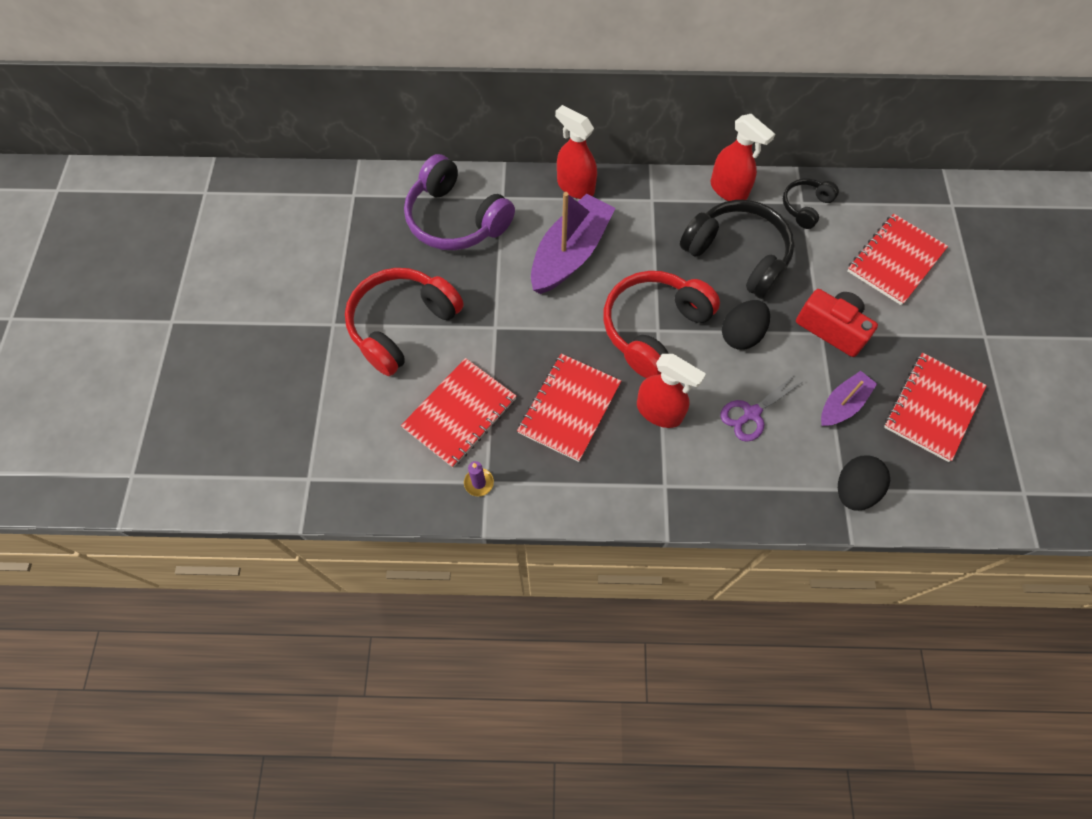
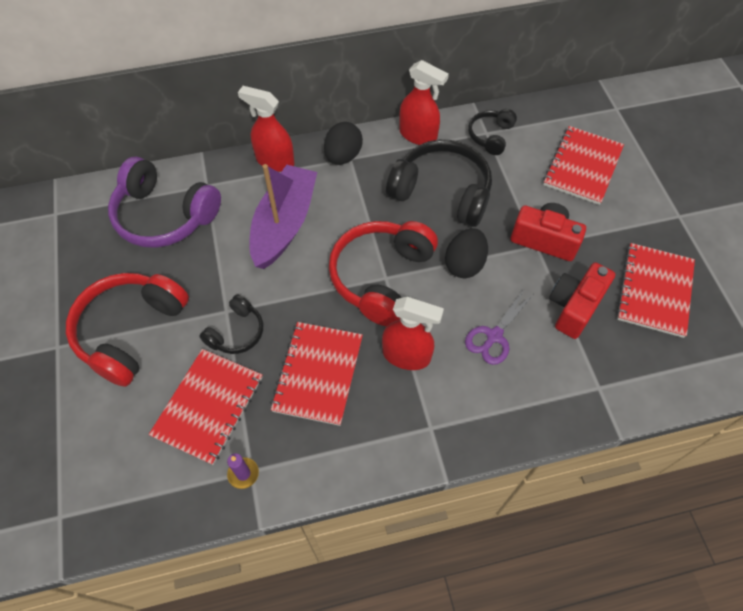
camera: 15 degrees left, 5 degrees down
(500, 350) = (236, 332): none -> black headphones
(842, 404) = (574, 307): purple boat -> red camera
(854, 490) = (608, 386): black egg -> black egg (343, 156)

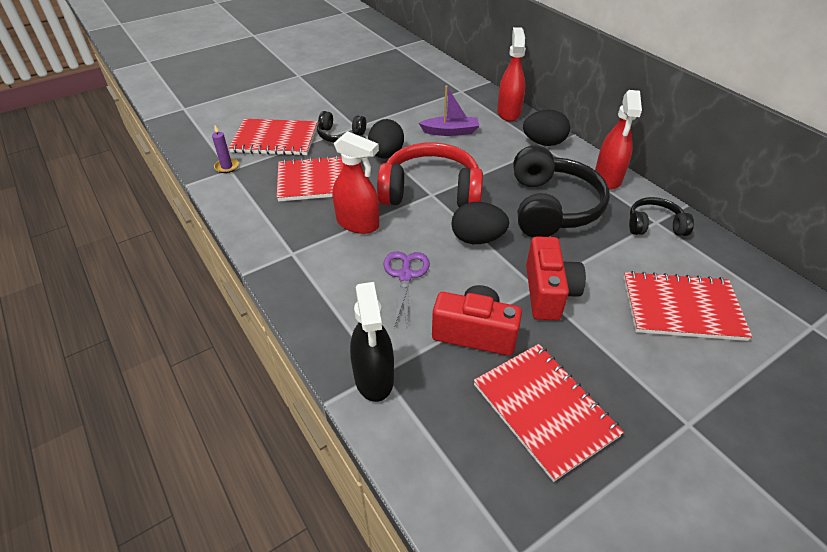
camera: 70 degrees right, 15 degrees down
(130, 331) = (321, 95): red headphones -> none
(164, 215) = (422, 82): purple headphones -> none
(284, 224) = (450, 131): purple boat -> purple boat, size x0.55
(299, 297) = (386, 155): none -> black egg
(407, 356) = (358, 223): red spray bottle -> red spray bottle turned 60 degrees counterclockwise
(494, 336) = (405, 275): purple scissors -> purple scissors turned 75 degrees clockwise
(603, 394) = (374, 378): none -> black spray bottle
(654, 291) = (544, 410): red notebook -> red notebook turned 60 degrees clockwise

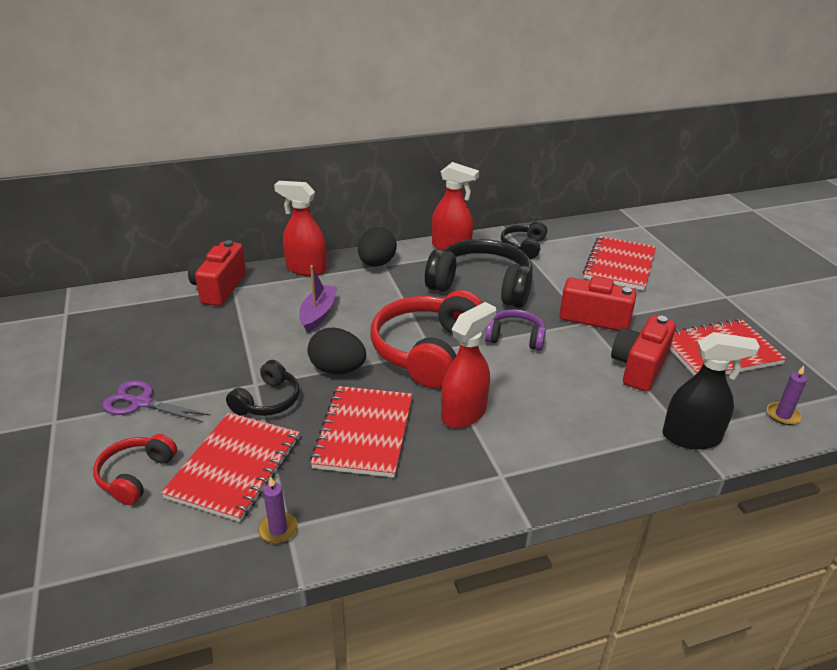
camera: 75 degrees left, 10 degrees down
(262, 110) = (136, 475): none -> red headphones
(405, 275) = (558, 393): purple scissors -> purple scissors (141, 402)
(442, 470) = (782, 415): none -> purple candle
(456, 86) = (219, 288): none -> red camera
(477, 239) = (515, 338): black egg -> purple headphones

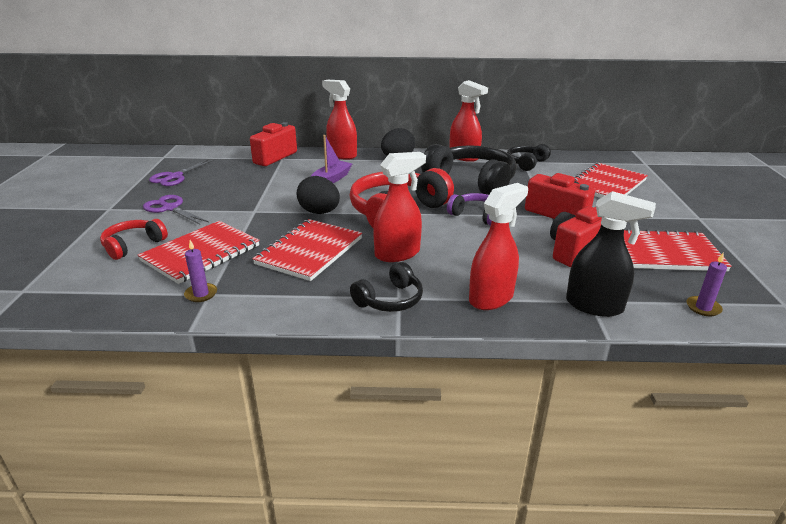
camera: 20 degrees right, 5 degrees down
(109, 347) = (175, 177): none -> purple scissors
(267, 401) = (255, 221): black headphones -> black headphones (390, 300)
(593, 452) = (491, 298): none -> red spray bottle

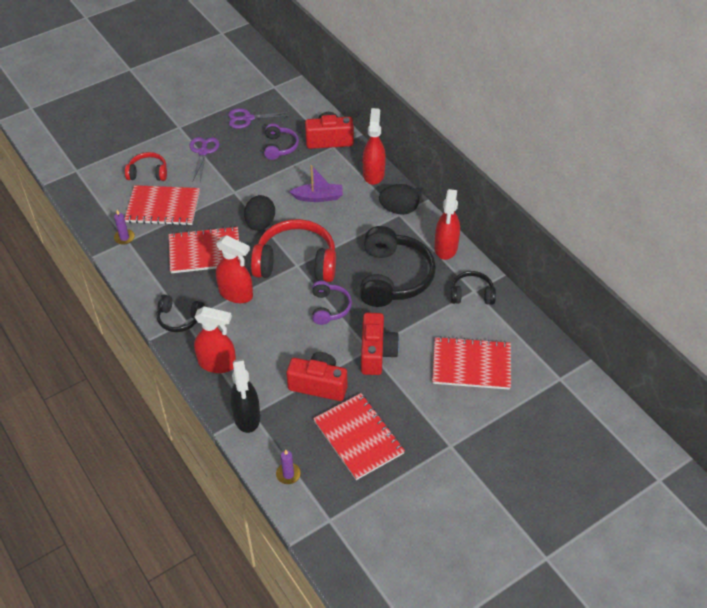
camera: 55 degrees right, 20 degrees up
(239, 176) = (280, 147): none -> purple headphones

